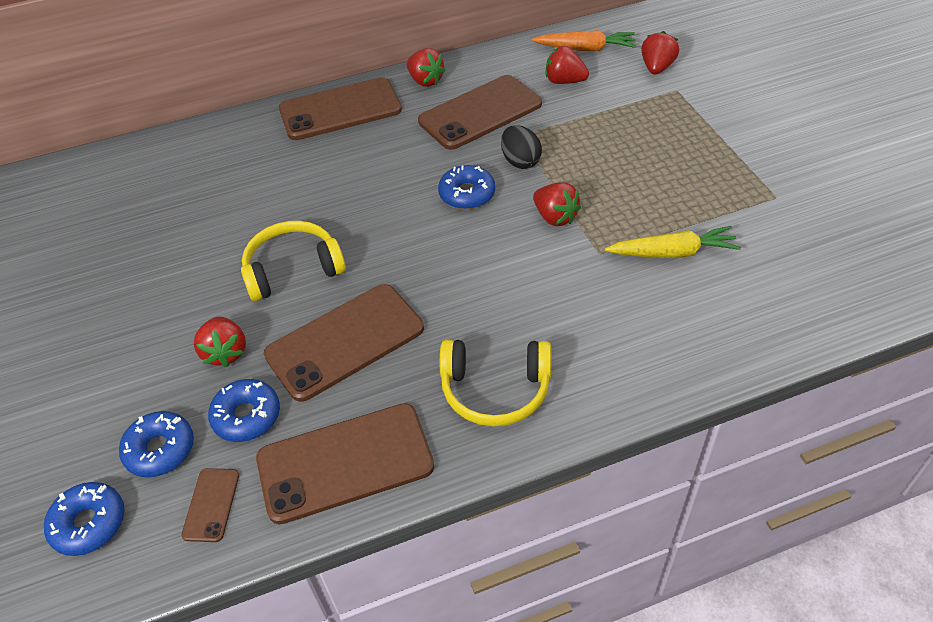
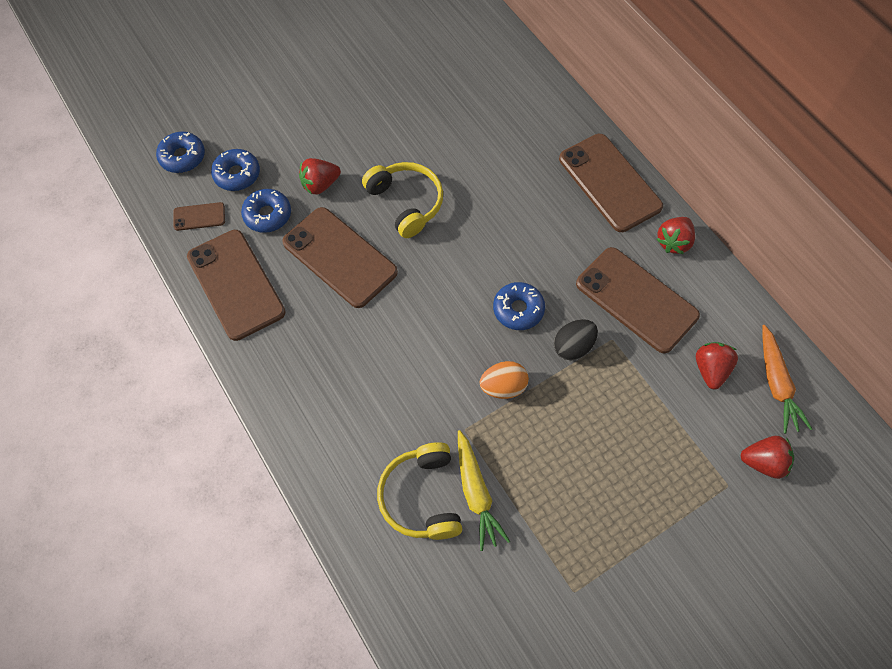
camera: 75 degrees right, 15 degrees up
(495, 389) = (307, 369): yellow headphones -> yellow headphones (422, 497)
(555, 217) = (503, 387): red strawberry -> orange egg

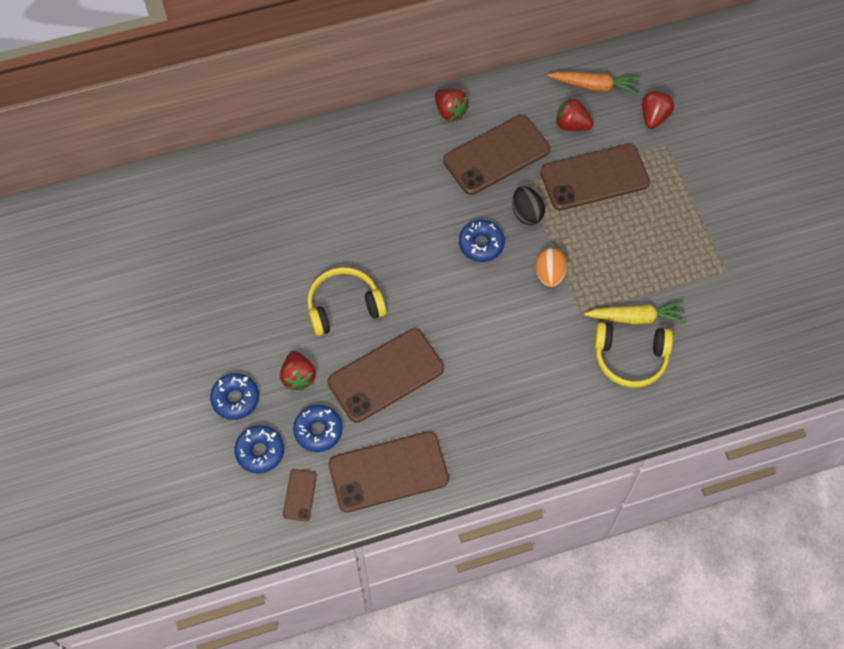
camera: 75 degrees left, 0 degrees up
(182, 157) = (219, 502): blue donut -> blue donut (235, 399)
(609, 182) = (375, 139): brown phone -> brown phone (594, 177)

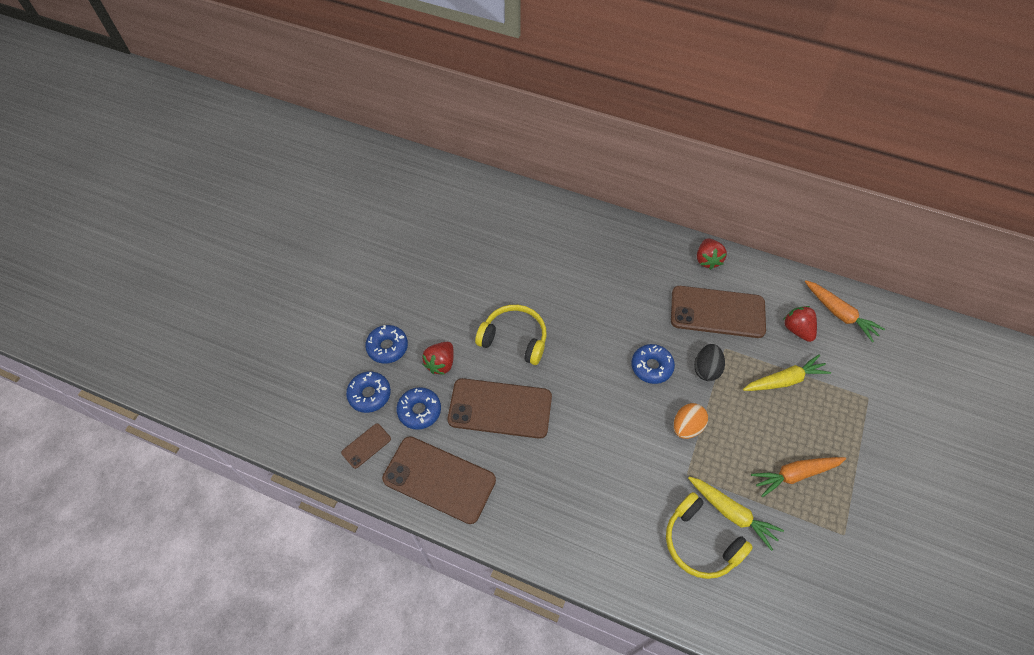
camera: 40 degrees right, 5 degrees down
(594, 177) = (784, 380): brown phone -> yellow carrot
(654, 117) = (873, 368): red strawberry -> none
(658, 251) = (795, 474): none -> orange carrot

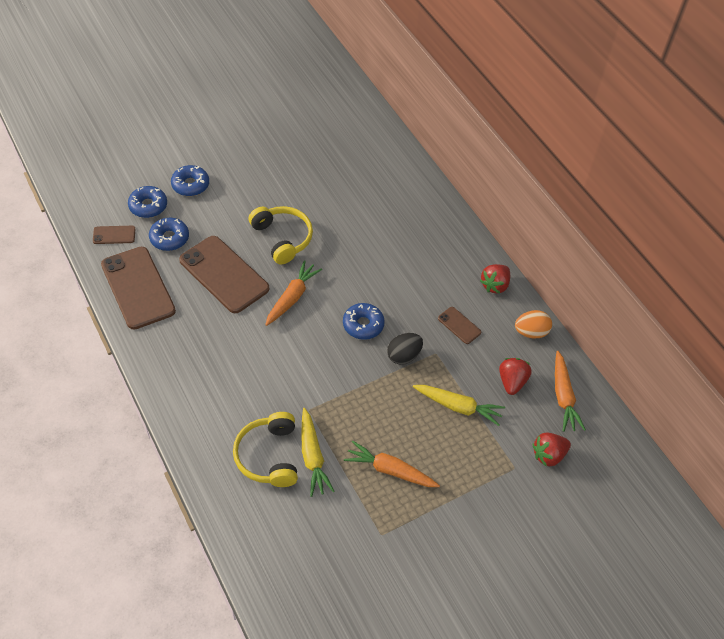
camera: 35 degrees right, 5 degrees down
(440, 363) = (214, 219): red strawberry -> red strawberry (548, 455)
(575, 386) = (292, 297): none -> orange carrot
(686, 427) = (344, 381): orange egg -> orange egg (531, 332)
(717, 312) = (459, 325): brown phone -> brown phone, size x0.45

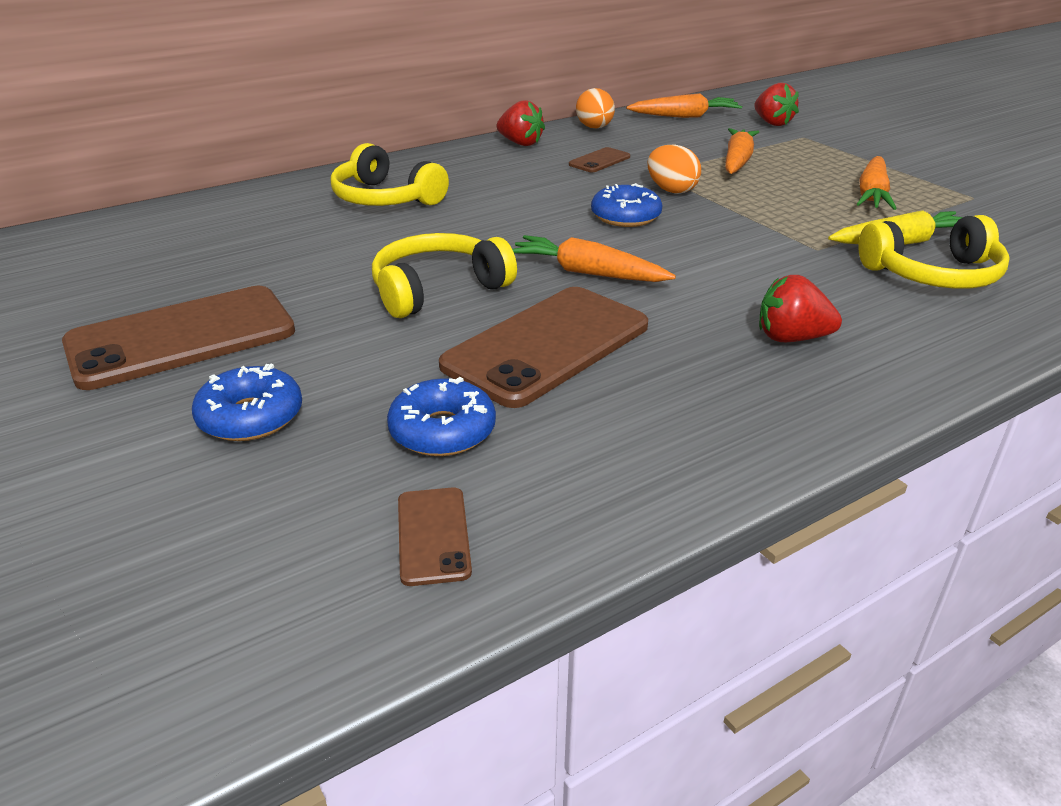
camera: 90 degrees left, 20 degrees down
(138, 288) = (620, 463): brown phone -> brown phone (181, 337)
(148, 206) = (319, 482): blue donut -> none
(398, 217) = (385, 198): none -> yellow headphones
(403, 356) = (671, 190): black egg -> orange egg
(458, 407) = (737, 161): yellow carrot -> orange carrot
(512, 382) = (678, 136): red strawberry -> red strawberry (791, 338)

